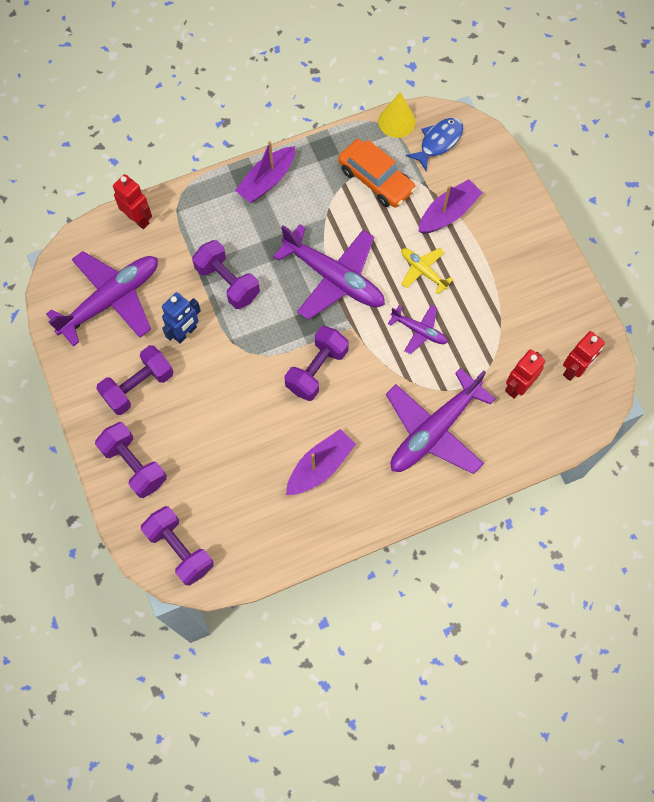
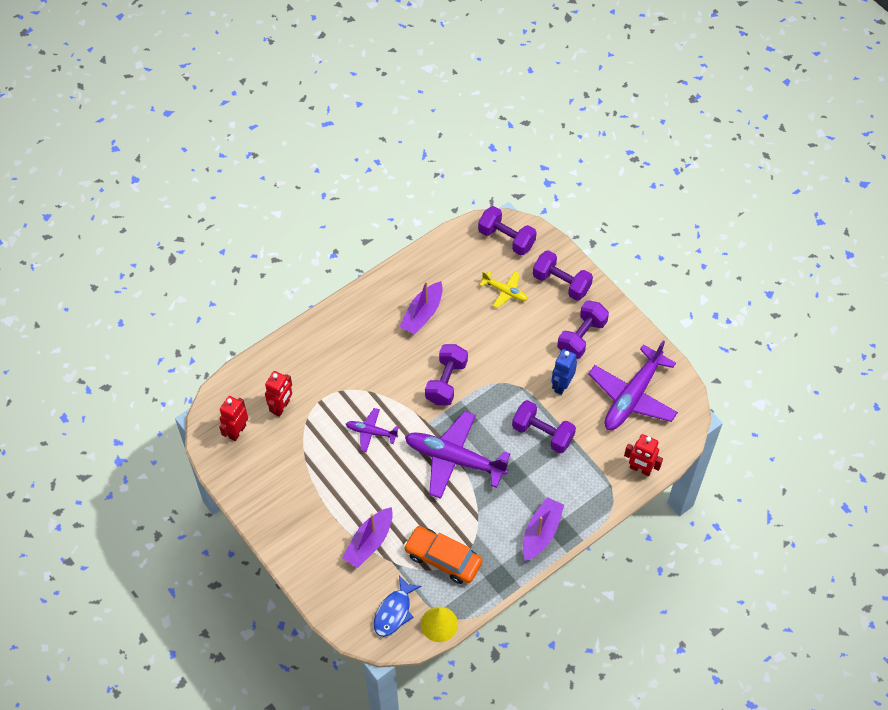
camera: 165 degrees right, 10 degrees down
(423, 271) = (379, 483): yellow plane -> yellow plane (505, 291)
(434, 430) = (341, 359): purple plane -> none

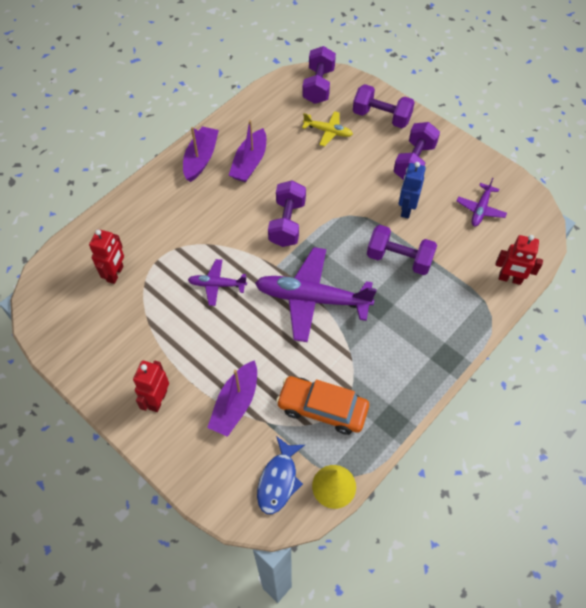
camera: 10 degrees left, 0 degrees up
(237, 431) = (69, 306): red robot -> red robot (157, 400)
(506, 239) = (318, 86): purple dumbbell -> purple dumbbell turned 75 degrees clockwise
(541, 533) = (424, 362): purple boat -> purple boat (201, 159)
(632, 396) = (480, 209): purple plane -> purple plane, size x0.50

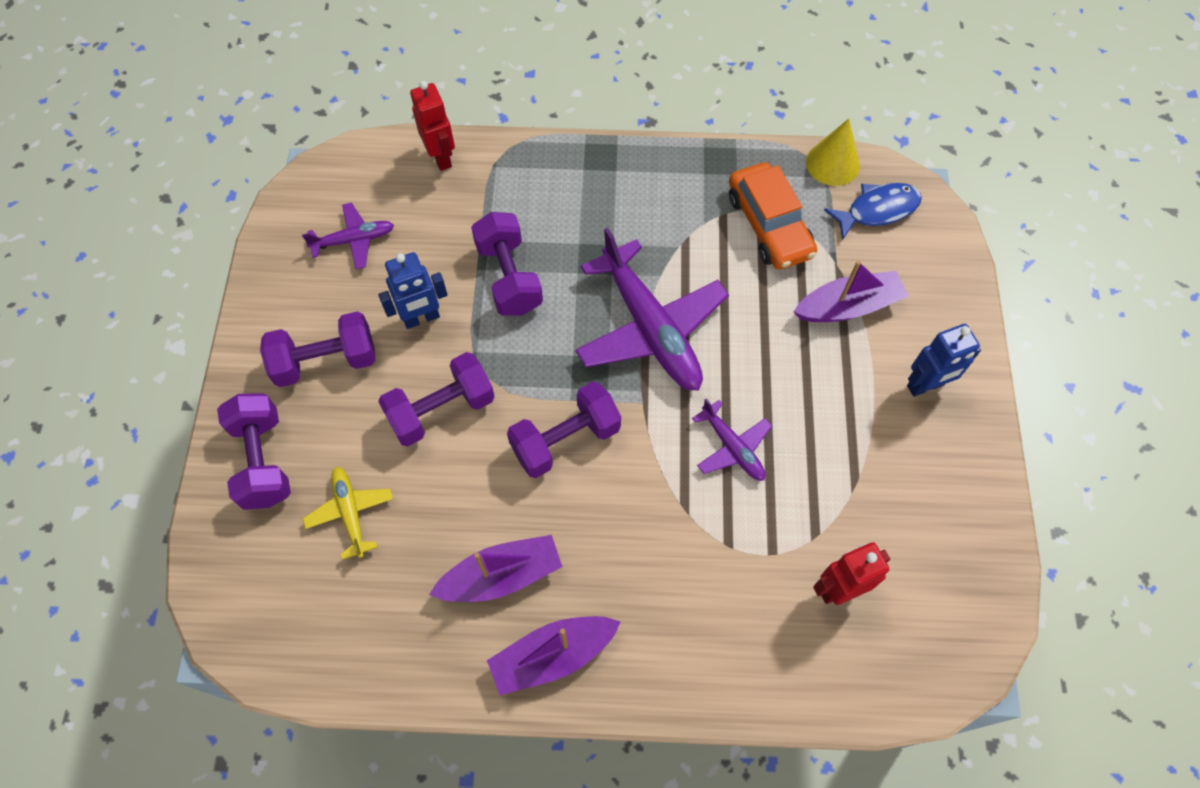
camera: 130 degrees left, 5 degrees up
(157, 400) = (925, 385): red robot -> blue robot
(318, 86) = (255, 603): purple dumbbell -> purple dumbbell (441, 410)

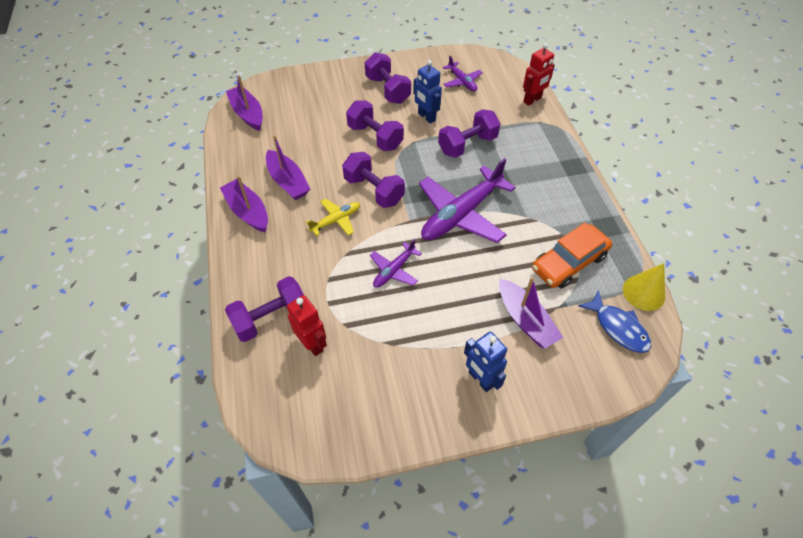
camera: 75 degrees right, 10 degrees down
(263, 461) = (328, 83): purple dumbbell -> purple dumbbell (271, 318)
(290, 627) = (247, 114): none -> purple boat
(351, 513) = (309, 119): yellow plane -> yellow plane (336, 220)

